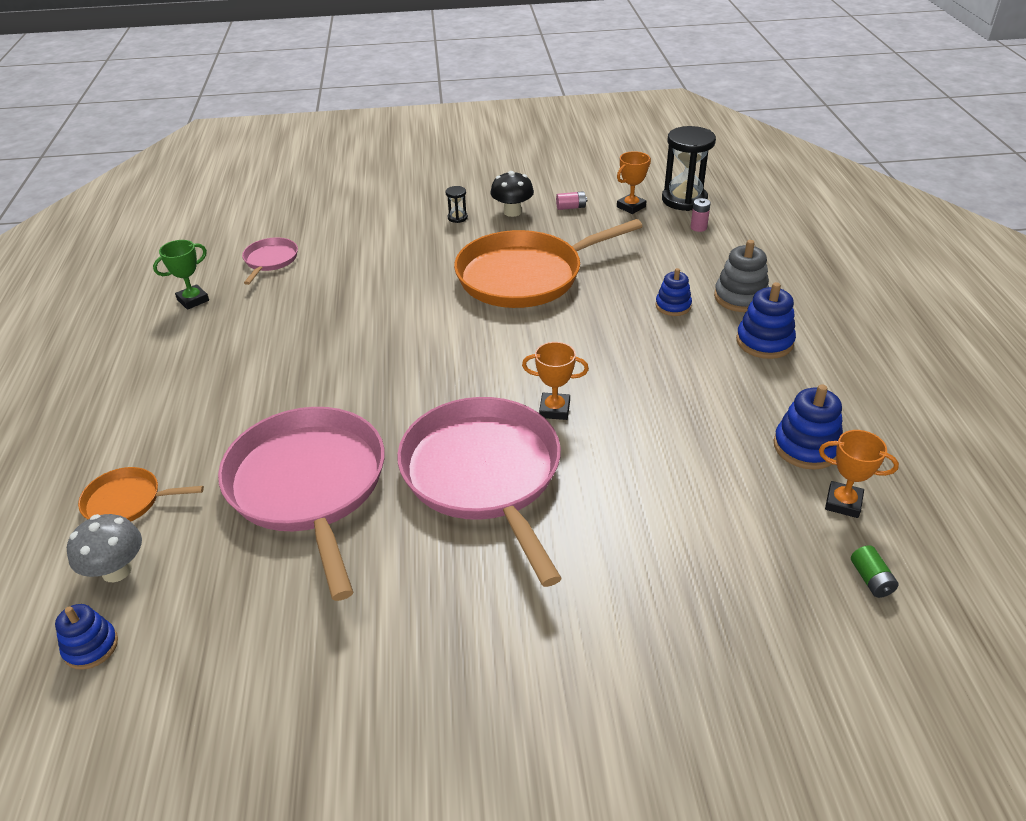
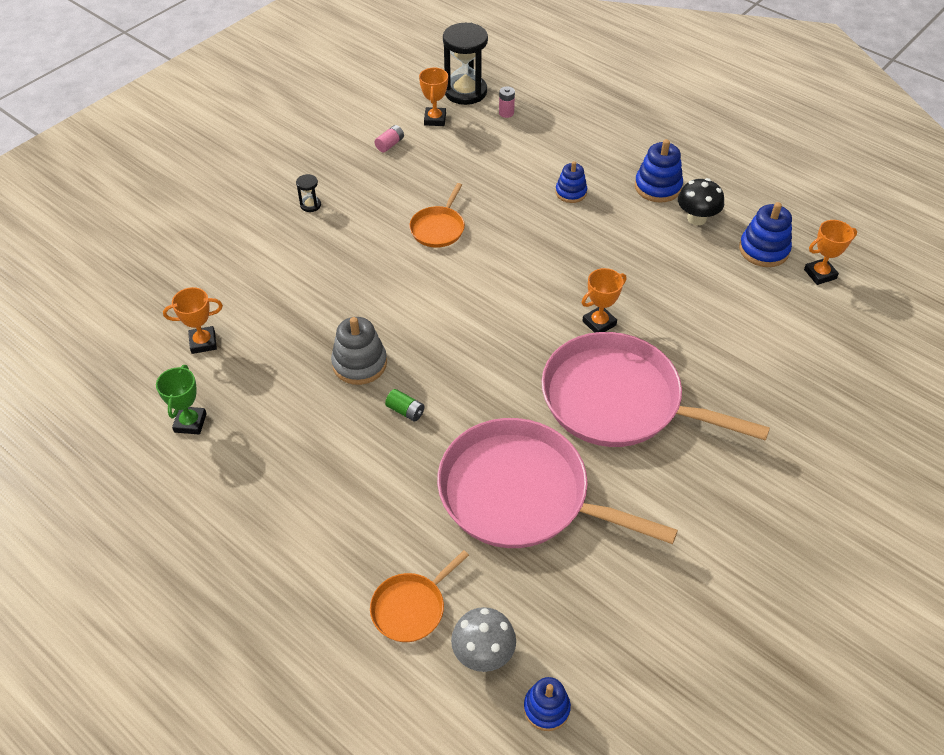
camera: 45 degrees left, 10 degrees up
(270, 260) = (203, 342): pink pan -> orange trophy
(512, 212) = (349, 174): black mushroom -> black mushroom (696, 218)
(525, 276) = (438, 228): orange pan -> orange pan, size x0.46
(740, 297) = (603, 159): grey stacking toy -> grey stacking toy (359, 363)
(871, 579) = (880, 312): green battery -> green battery (405, 411)

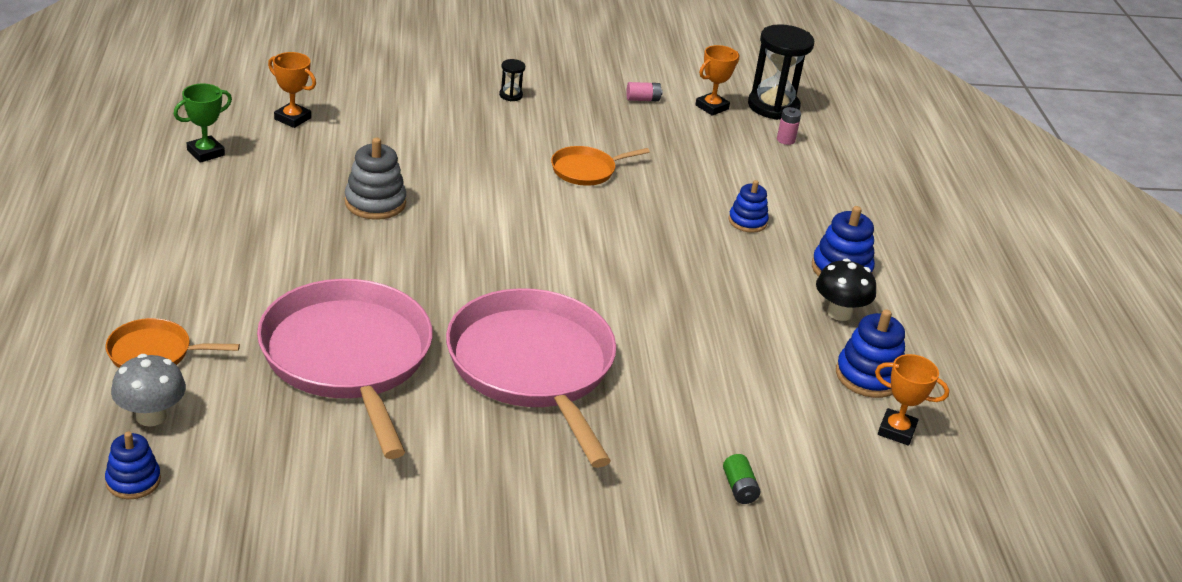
camera: 40 degrees right, 15 degrees down
(405, 411) = (356, 251): green battery -> green battery (739, 488)
(599, 323) = (610, 312): orange trophy -> none

